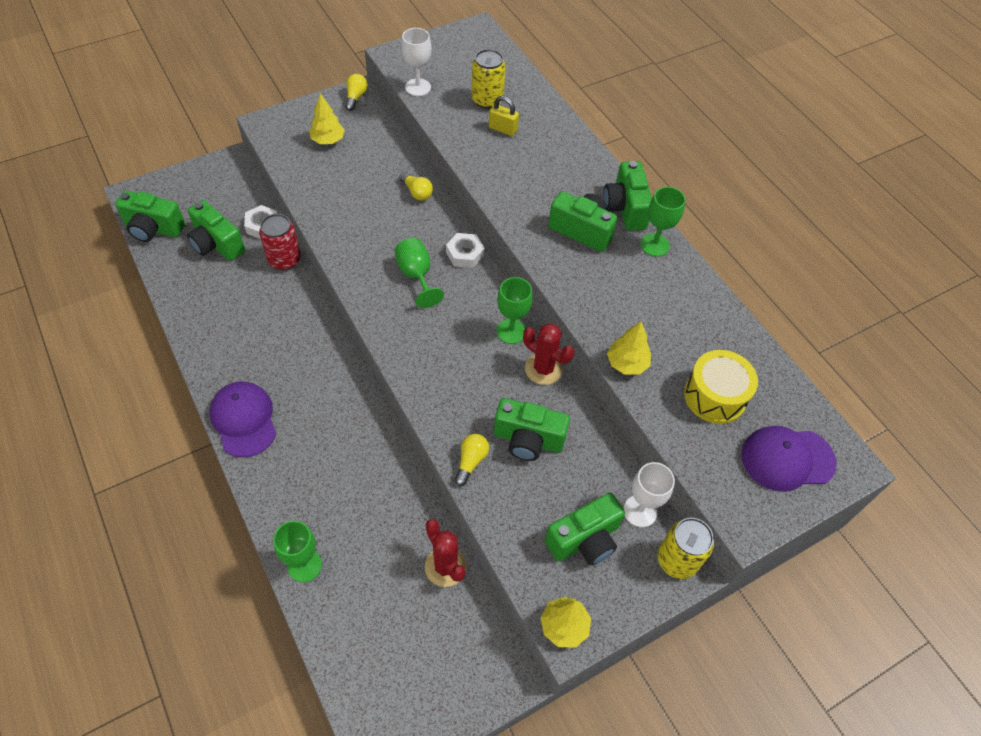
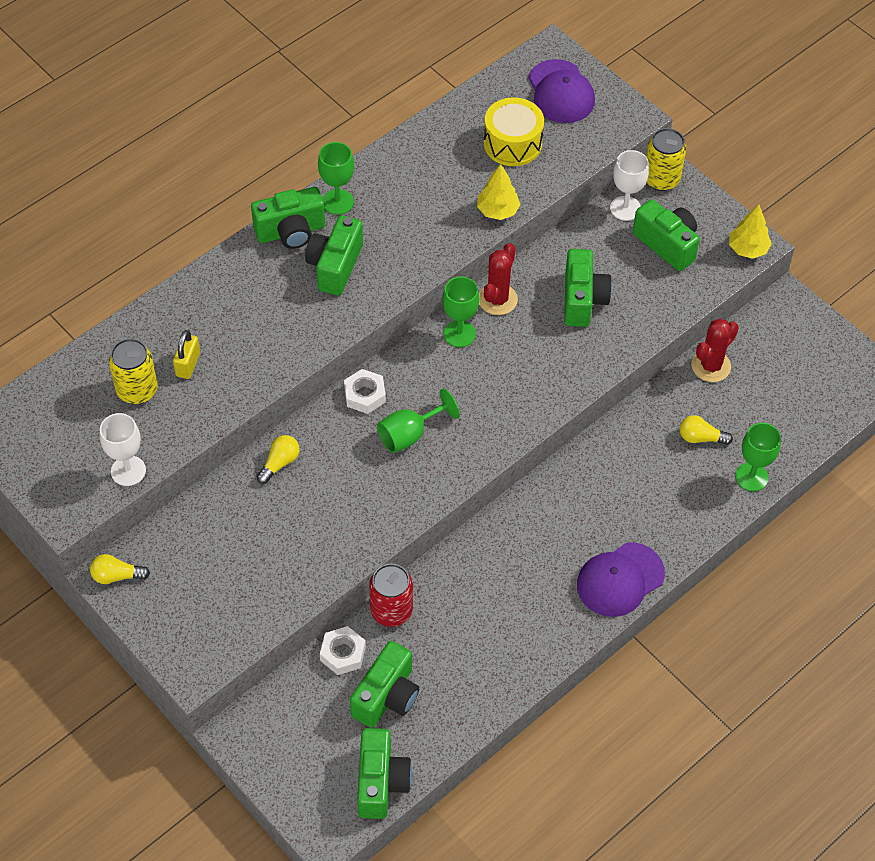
camera: 100 degrees left, 0 degrees up
(328, 140) = (209, 585): yellow tree -> none
(471, 461) = (621, 340): yellow light bulb -> yellow light bulb (701, 438)

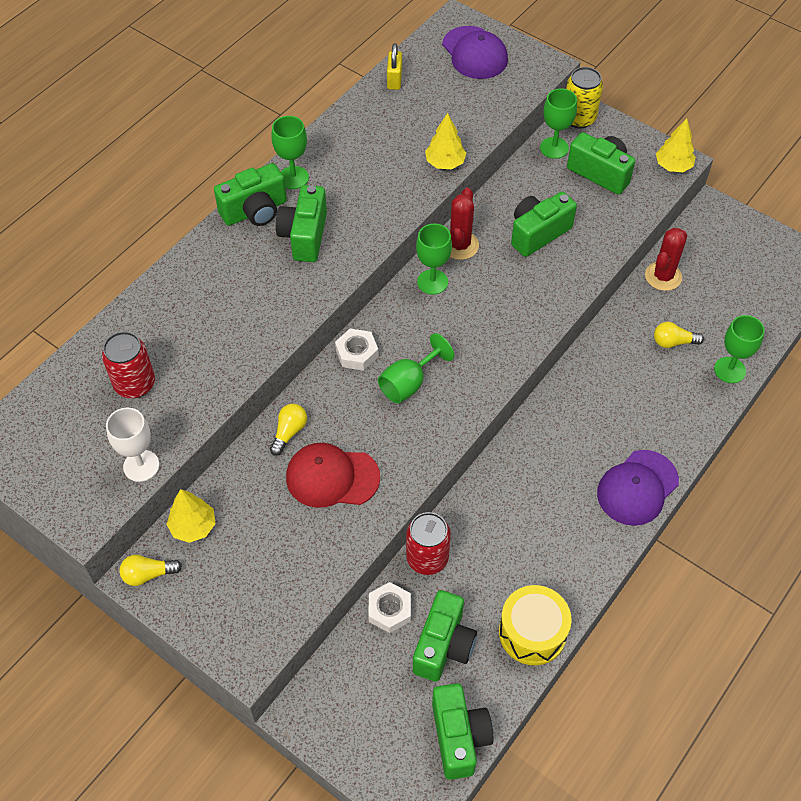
camera: 10 degrees left, 0 degrees up
(137, 390) = (135, 384): yellow can -> red can
(168, 538) = (193, 526): none -> yellow tree
(188, 364) = (181, 351): yellow padlock -> yellow padlock (394, 80)
(312, 514) = (332, 477): none -> red cap
(512, 143) = (443, 103): yellow drum -> yellow drum (532, 632)
(582, 300) = (538, 233): green camera -> green camera turned 120 degrees counterclockwise
(625, 208) = (554, 148): white goblet -> green goblet

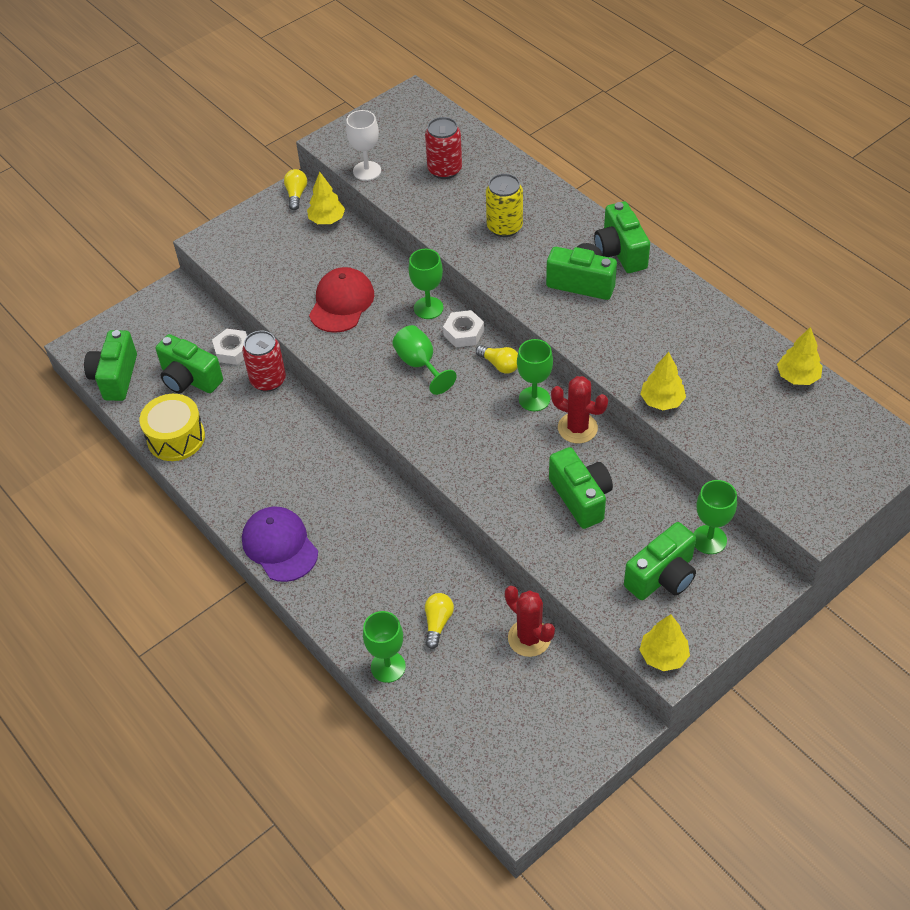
camera: 105 degrees right, 5 degrees down
(289, 432) = (394, 281): yellow light bulb -> yellow light bulb (499, 365)
(293, 178) = (659, 282): green goblet -> green goblet (428, 308)
(394, 80) = (797, 377): yellow padlock -> yellow tree
(459, 737) = (115, 377): green camera -> green camera turned 90 degrees clockwise
(474, 53) = (839, 456): purple cap -> none
(579, 118) = (756, 575): yellow can -> yellow can (504, 227)

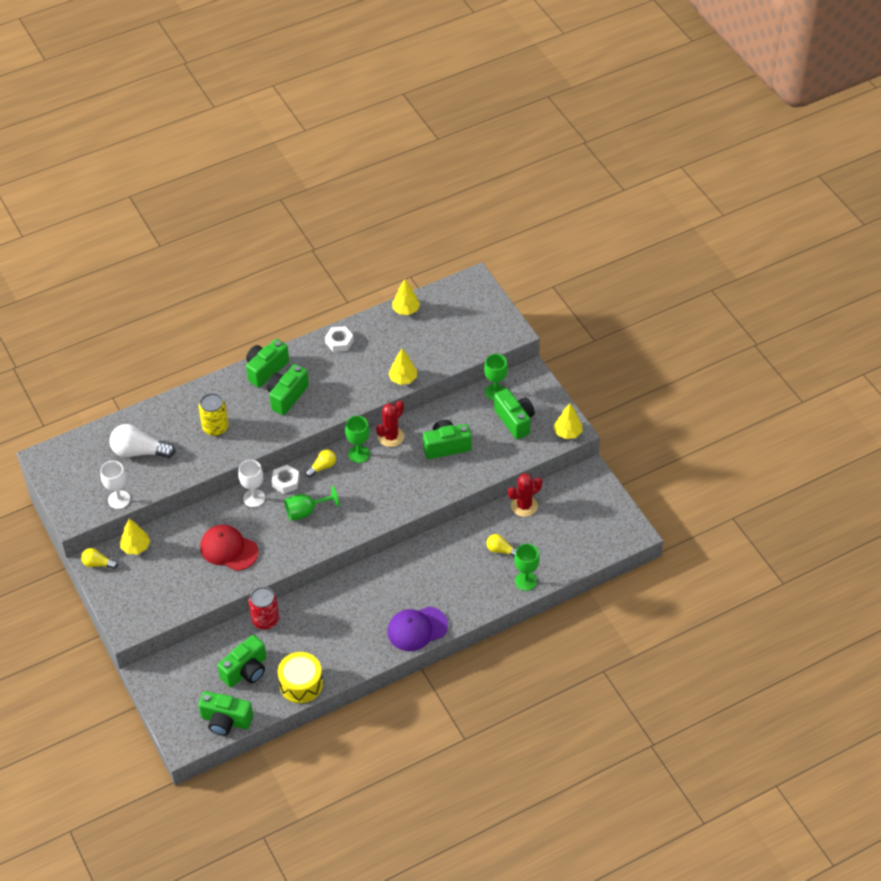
camera: 80 degrees left, 0 degrees up
(233, 350) = (227, 640): white nut -> white nut (339, 342)
(428, 308) = (254, 498): green goblet -> white goblet
(445, 170) = (139, 452): red can -> white light bulb
(620, 252) = (266, 369): green camera -> green camera turned 135 degrees clockwise

